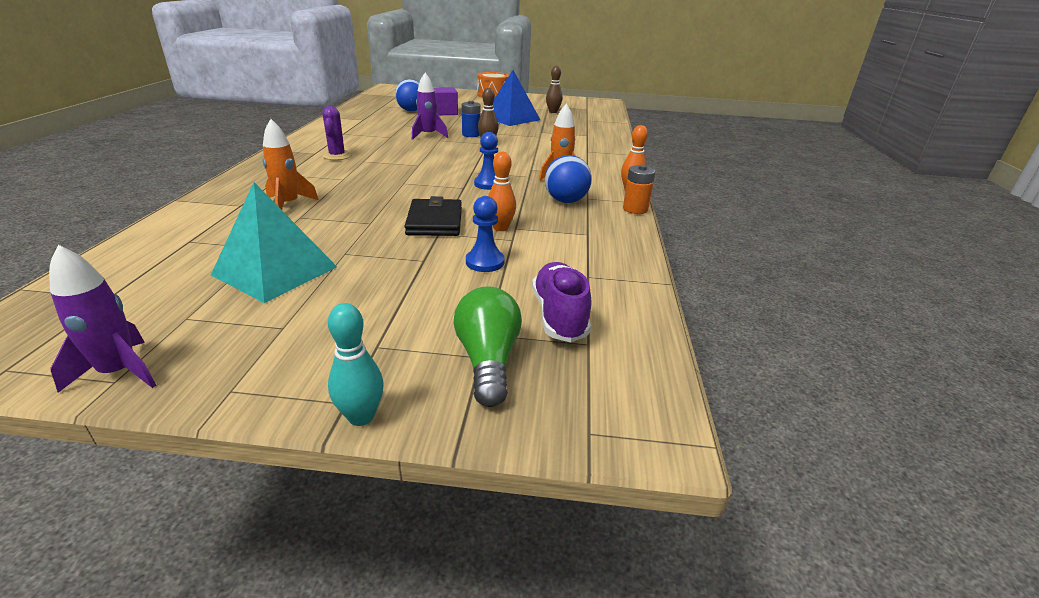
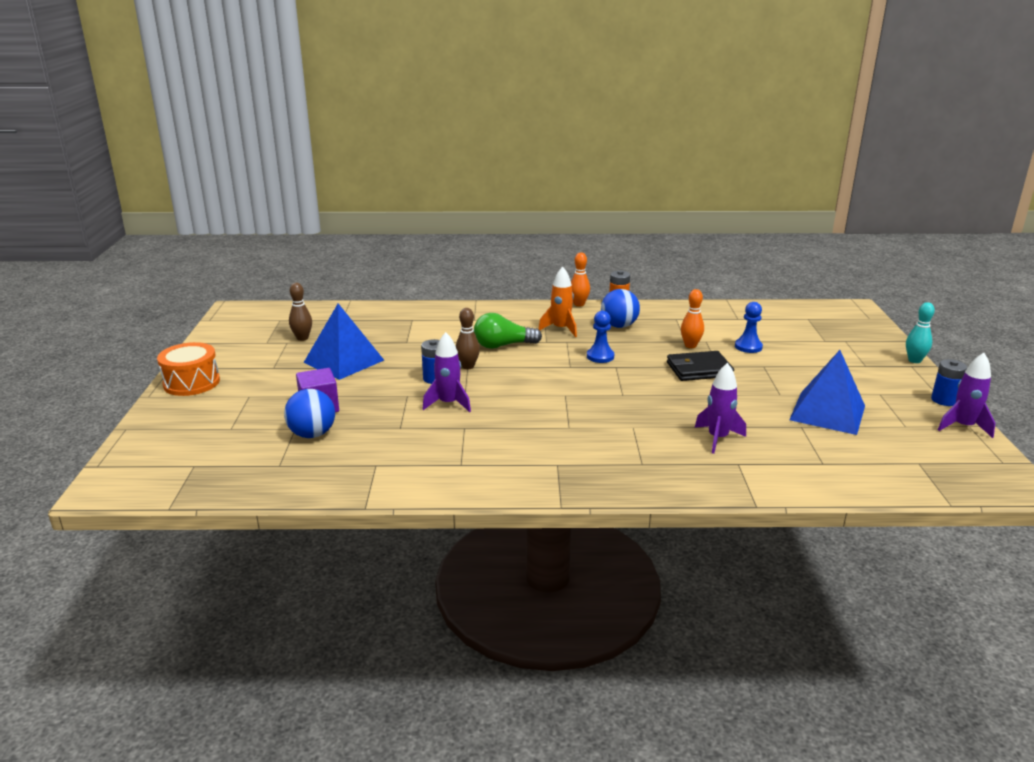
camera: 95 degrees left, 5 degrees down
(203, 388) = (944, 400): none -> blue battery
(275, 270) = (827, 413): turquoise pyramid -> blue pyramid
(288, 205) = (717, 438): orange rocket -> purple rocket
(337, 156) = (561, 446): purple cactus -> none
(488, 360) = (846, 339): green light bulb -> green light bulb (503, 345)
(559, 316) = (790, 325): purple shoe -> none

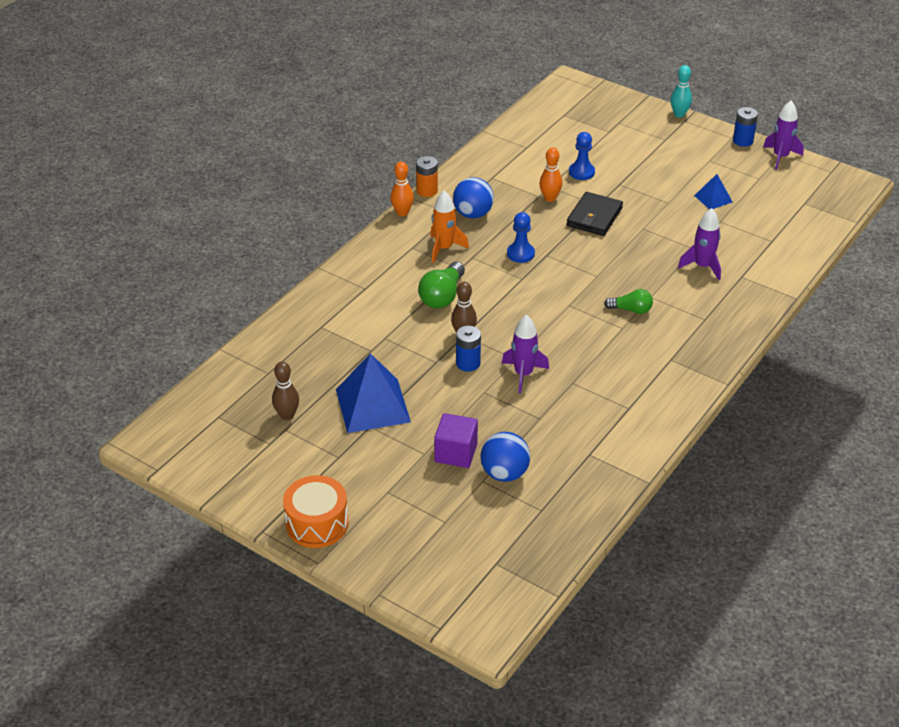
camera: 55 degrees left, 15 degrees up
(600, 423) = (631, 310): none -> green light bulb
(827, 413) = (713, 198): blue pyramid -> blue pyramid, size x0.51

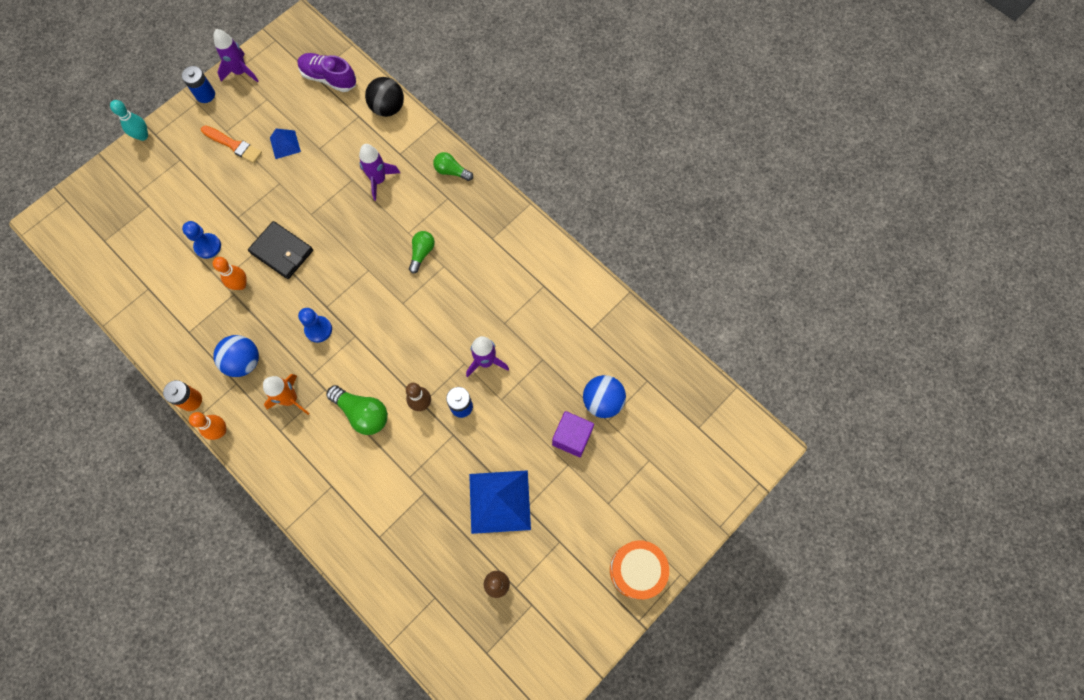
camera: 80 degrees left, 30 degrees up
(696, 167) = (233, 145): none -> orange brush
(738, 317) = (451, 171): none -> green light bulb
(793, 259) = (388, 108): none -> black ball
(806, 214) = (329, 78): none -> purple shoe

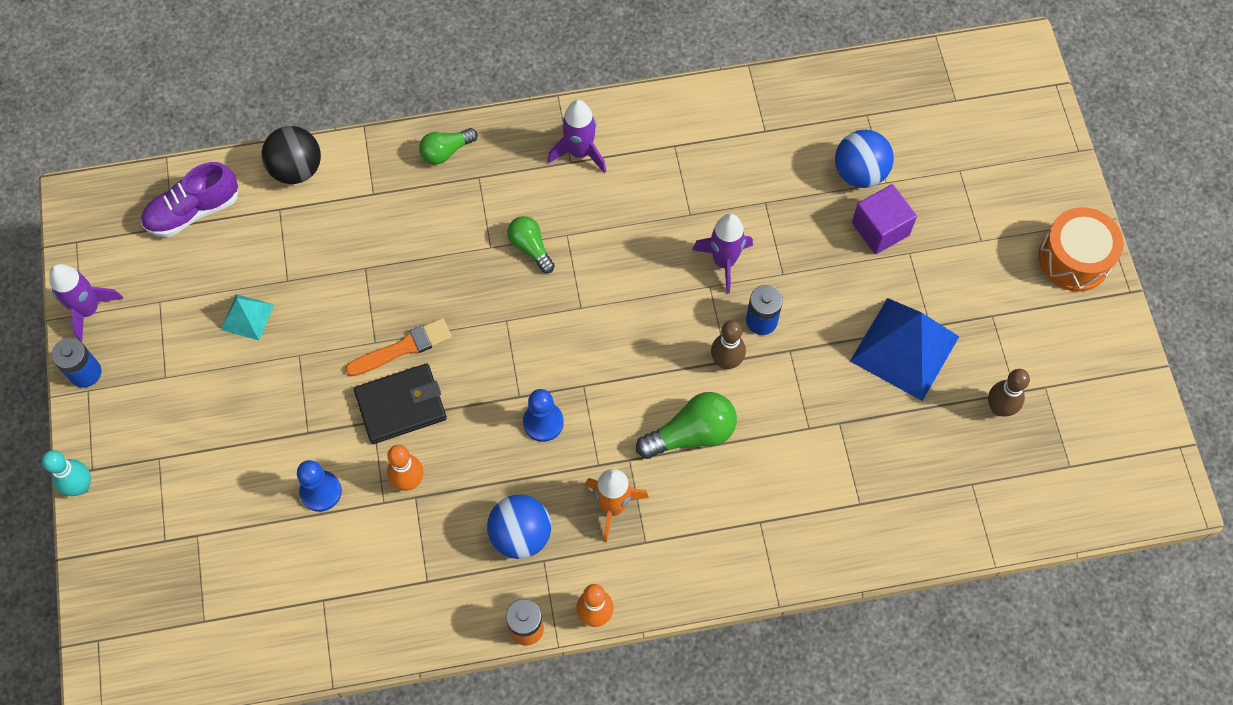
camera: 55 degrees left, 5 degrees down
(233, 145) = (194, 379): orange brush -> orange brush (403, 348)
(285, 144) = (247, 317): blue pyramid -> turquoise pyramid
(378, 180) = (391, 238): purple rocket -> purple rocket (580, 152)

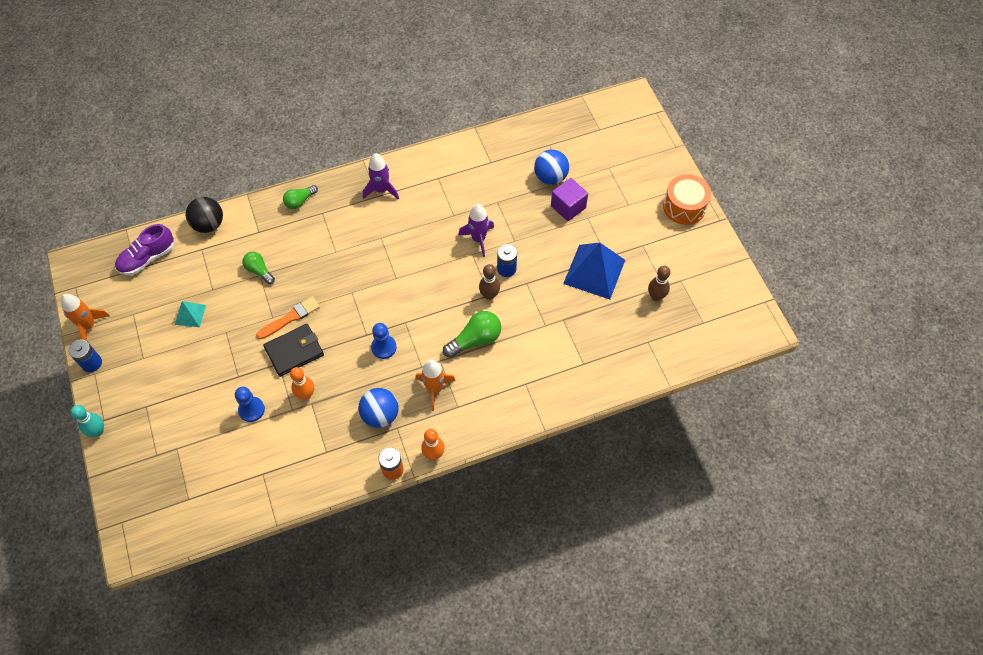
camera: 10 degrees left, 5 degrees down
(89, 310) = (89, 326): purple rocket -> orange rocket
(530, 248) = (360, 248): green light bulb -> green light bulb (259, 271)

